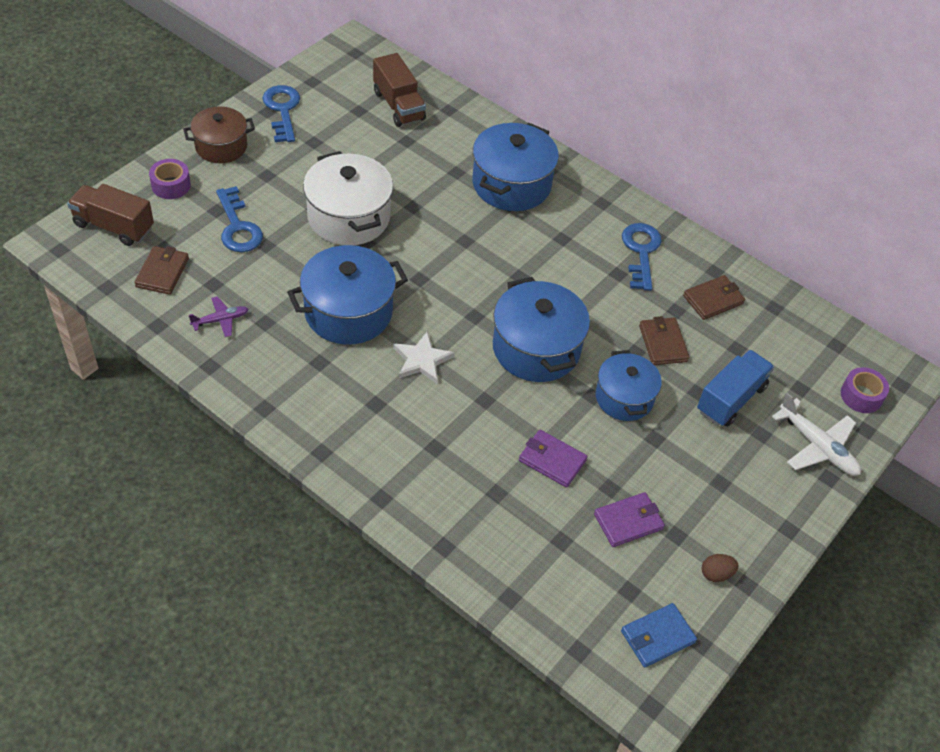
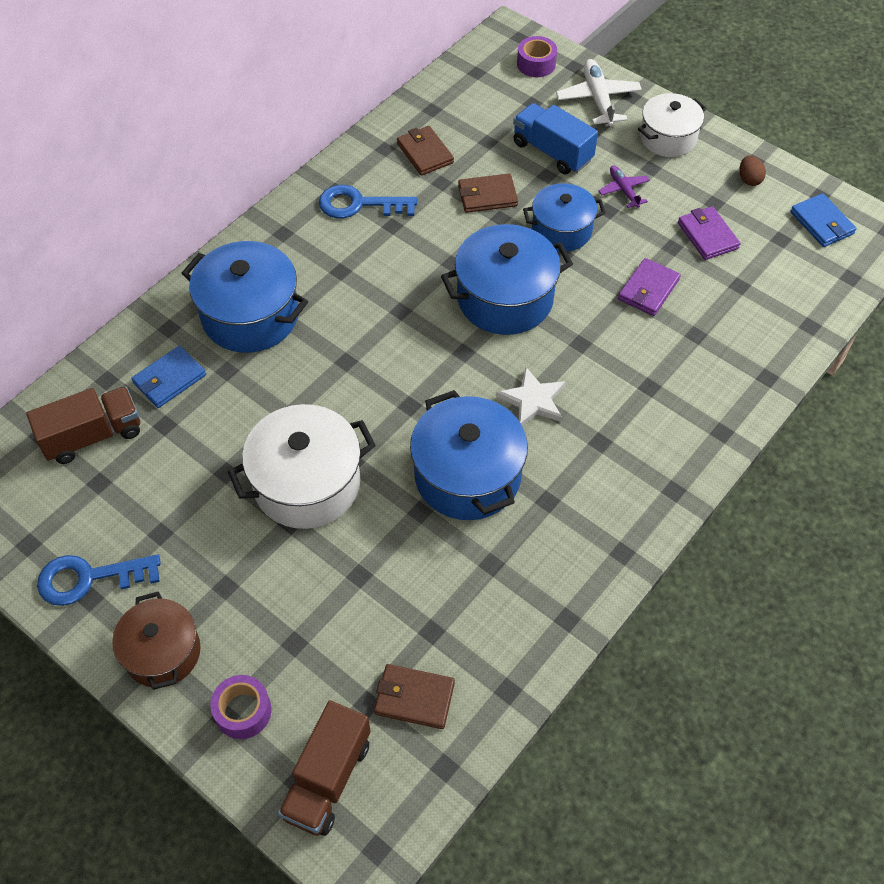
camera: 85 degrees left, 5 degrees up
(220, 320) = (492, 615): purple plane -> purple plane (623, 190)
(238, 227) = (326, 613): blue key -> none
(448, 142) = (169, 379): none -> blue wallet
(768, 504) = (668, 138): none -> white pot
(817, 446) = (598, 99): white plane -> white plane turned 60 degrees counterclockwise

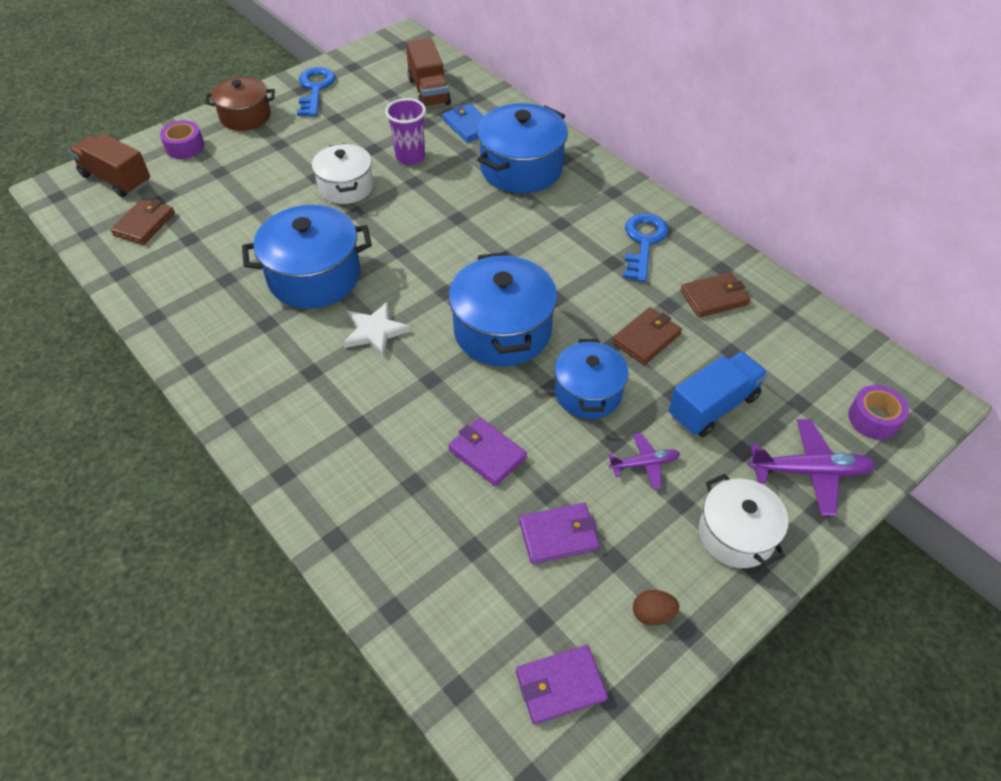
camera: 100 degrees right, 5 degrees down
(240, 428) = (410, 157): none -> purple cup
(307, 483) = (346, 187): white pot -> white pot, size x0.65
(487, 196) = (646, 338): brown wallet -> brown wallet turned 45 degrees clockwise
(598, 99) = (809, 471): white plane -> purple plane
(822, 223) = (560, 686): blue wallet -> purple wallet

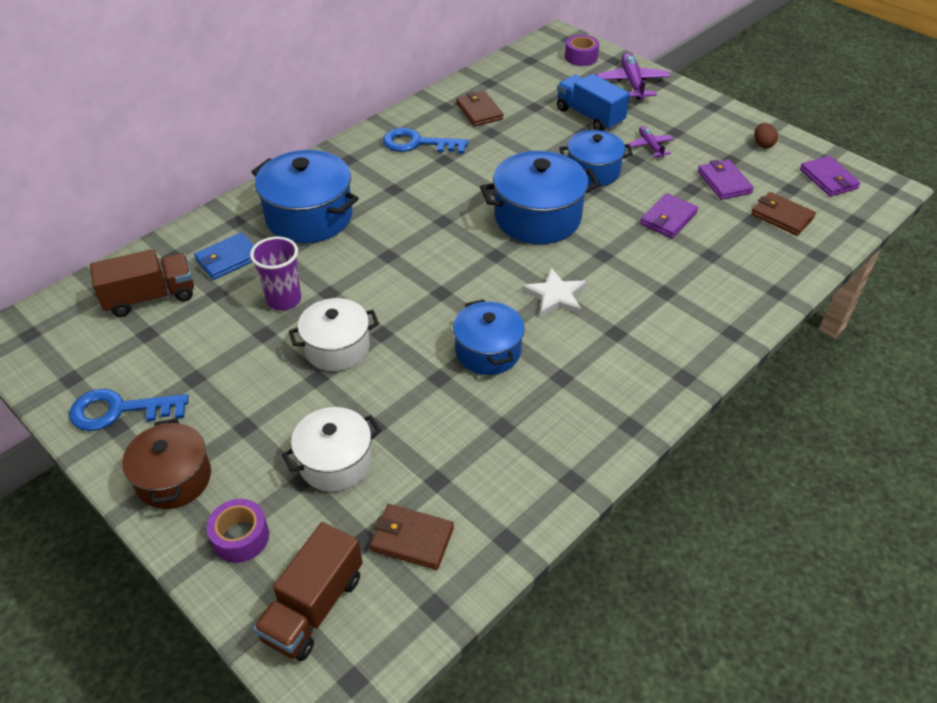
camera: 95 degrees left, 5 degrees down
(314, 276) = (488, 351): blue pot -> blue pot, size x0.65
(646, 338) = (530, 143): brown wallet -> brown wallet (781, 216)
(736, 534) = (691, 112): white pot -> white pot (335, 462)

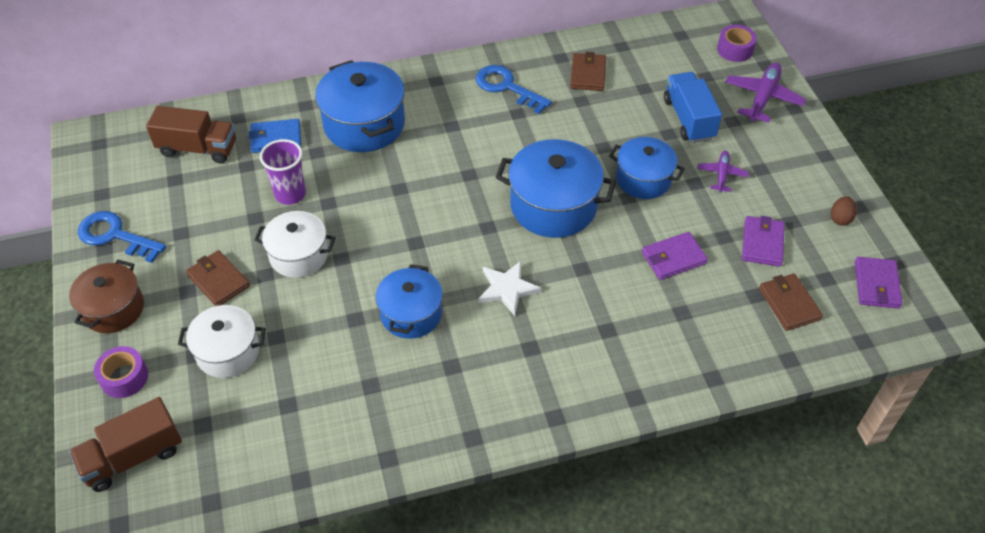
camera: 30 degrees right, 5 degrees up
(412, 539) = (235, 442): brown wallet -> brown wallet (218, 280)

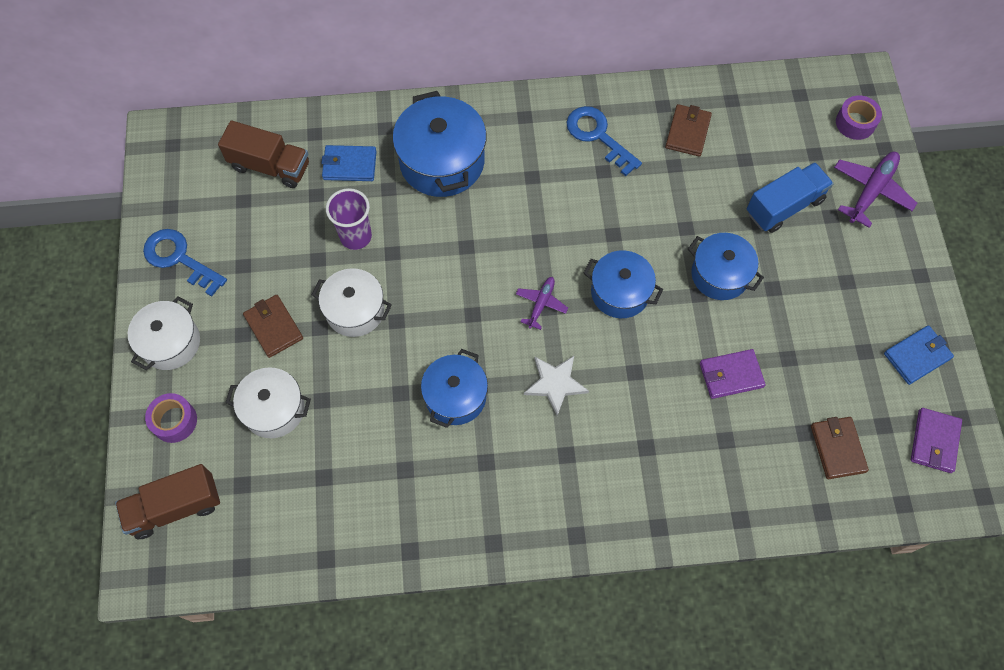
camera: 10 degrees right, 15 degrees up
(113, 309) = (170, 343): brown pot -> white pot
(553, 206) = (620, 292): blue pot -> blue pot, size x0.65
(688, 119) = (784, 206): blue truck -> blue truck turned 60 degrees clockwise
(721, 175) = (803, 282): purple plane -> purple plane (541, 304)
(762, 243) = (827, 372): purple wallet -> none
(840, 218) = (917, 356): brown egg -> blue wallet

